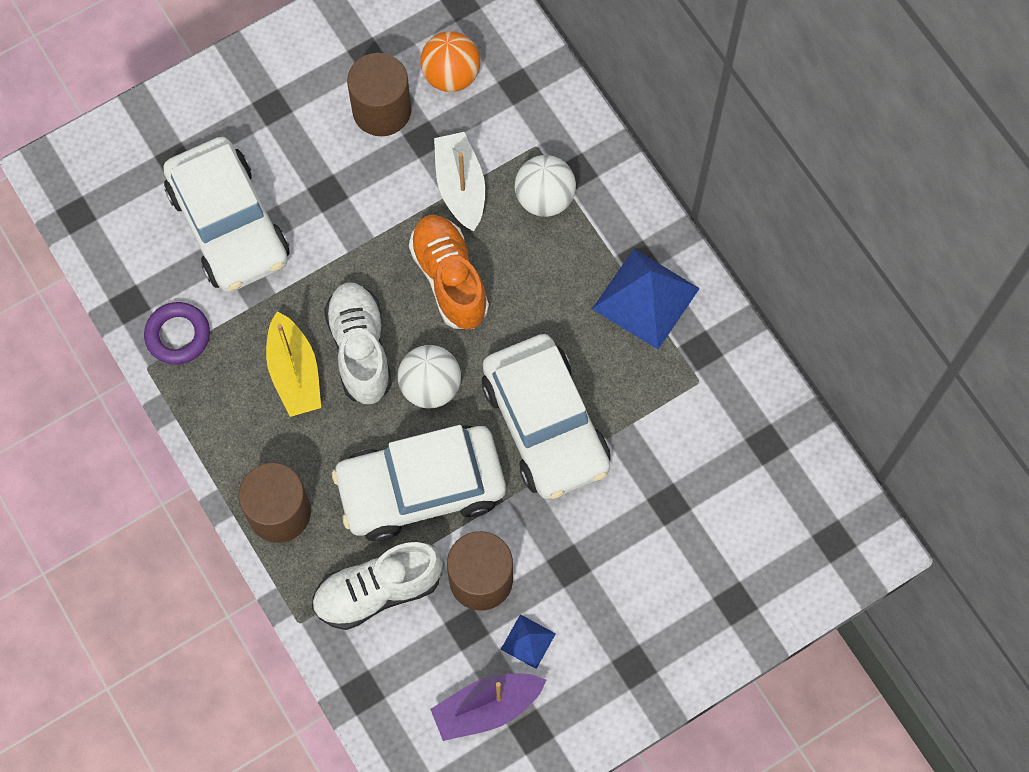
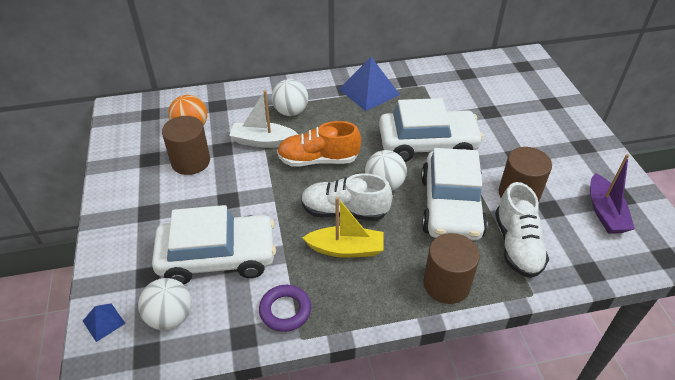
camera: 70 degrees left, 25 degrees down
(128, 214) = (170, 317): none -> white ball
(528, 641) = (562, 184): blue pyramid -> blue pyramid (104, 322)

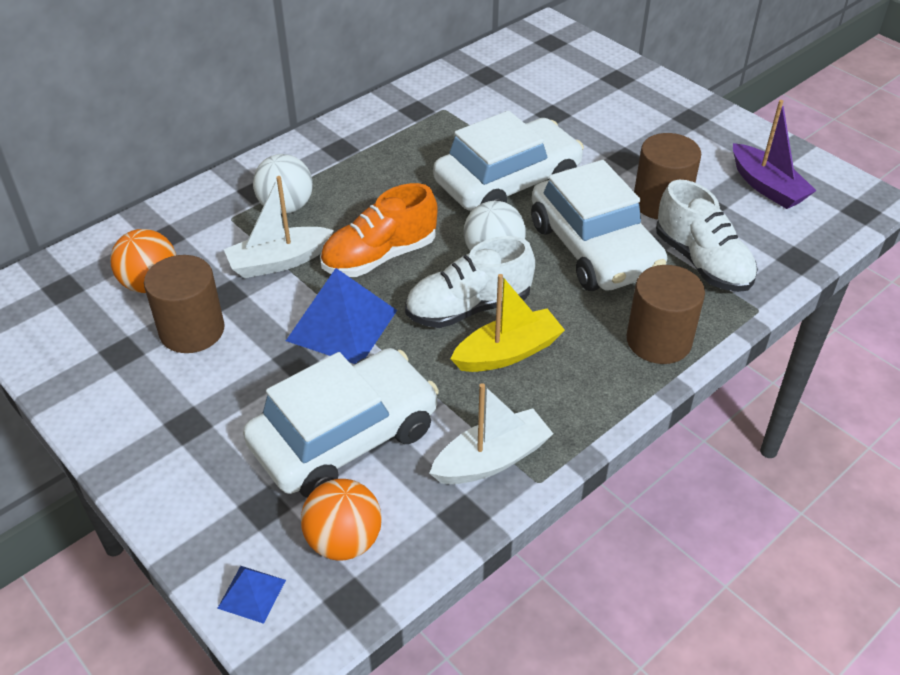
camera: 30 degrees left, 0 degrees up
(170, 317) = (344, 541): white ball -> orange ball
(285, 310) = (492, 459): purple ring -> white boat
(369, 91) = (376, 141): blue pyramid -> blue pyramid (342, 325)

